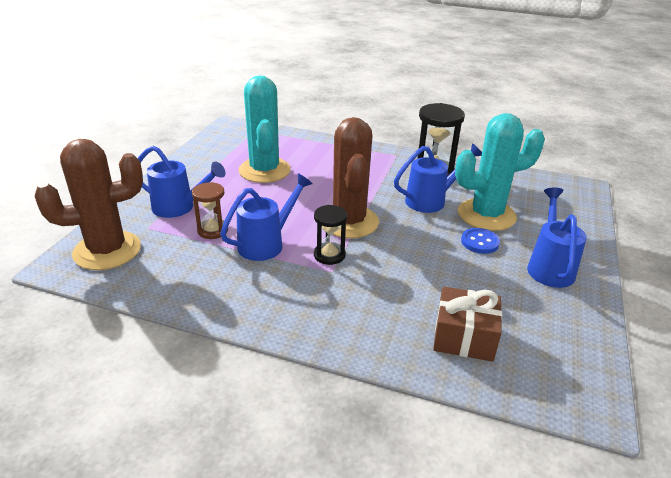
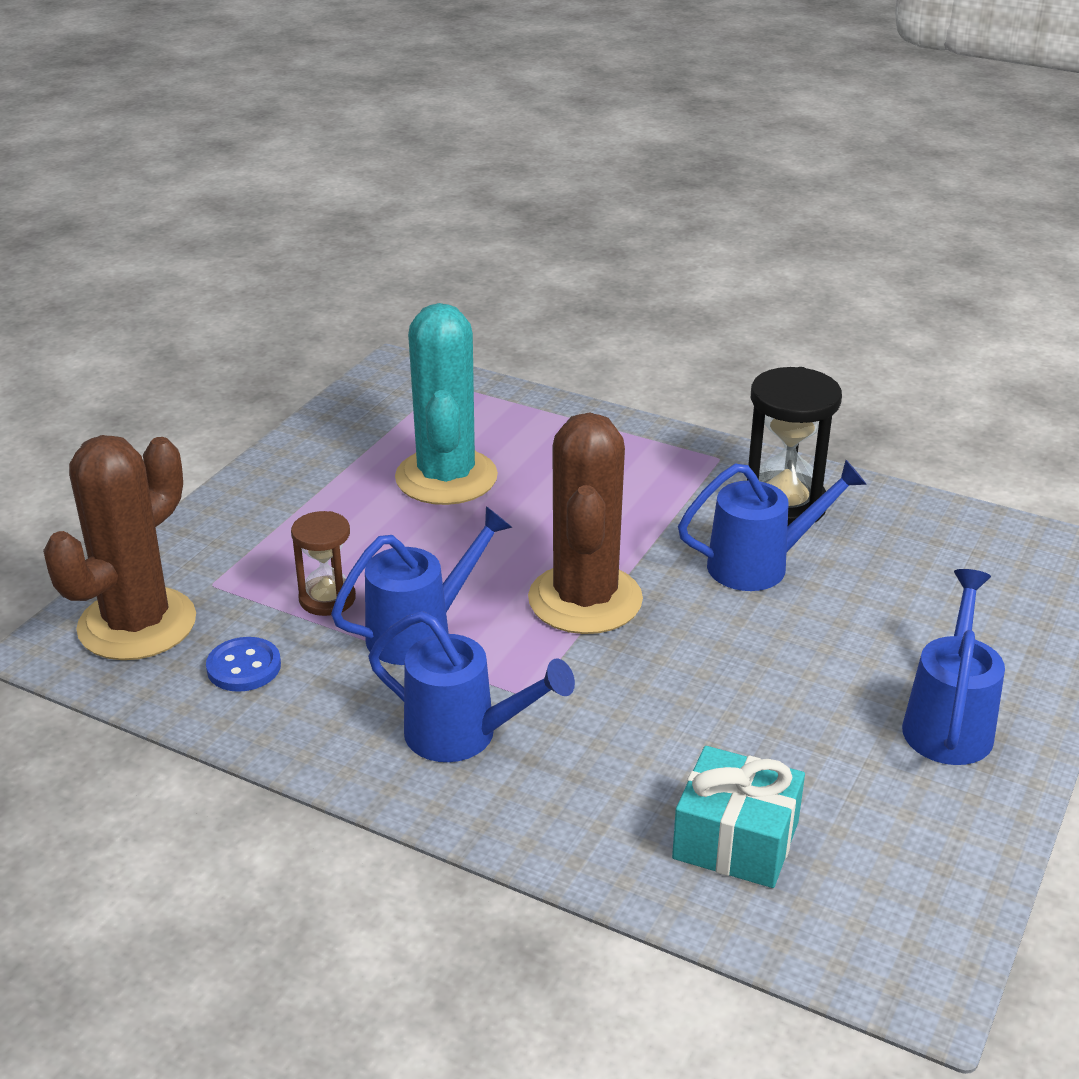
camera: 10 degrees right, 0 degrees up
(107, 250) = (137, 624): brown cactus -> brown cactus turned 45 degrees counterclockwise
(179, 207) = (272, 547): blue watering can -> blue watering can (463, 735)
(329, 255) = (531, 664): black hourglass -> none
(464, 337) = (735, 840): brown gift -> turquoise gift
(480, 242) = (828, 661): blue button -> blue button (244, 667)
(486, 215) = (862, 605): turquoise cactus -> none

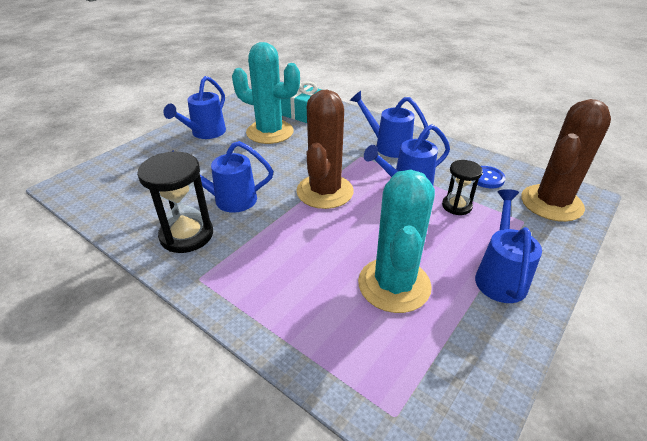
camera: 170 degrees left, 5 degrees up
(291, 501) = (500, 276): none -> blue watering can
(327, 599) = (456, 206): brown hourglass -> black hourglass
(785, 746) = (270, 132): none -> turquoise cactus

